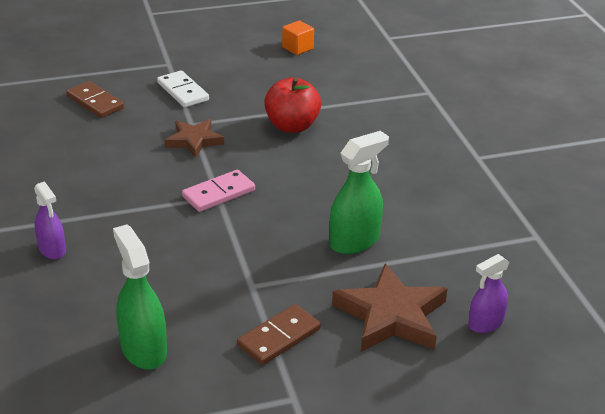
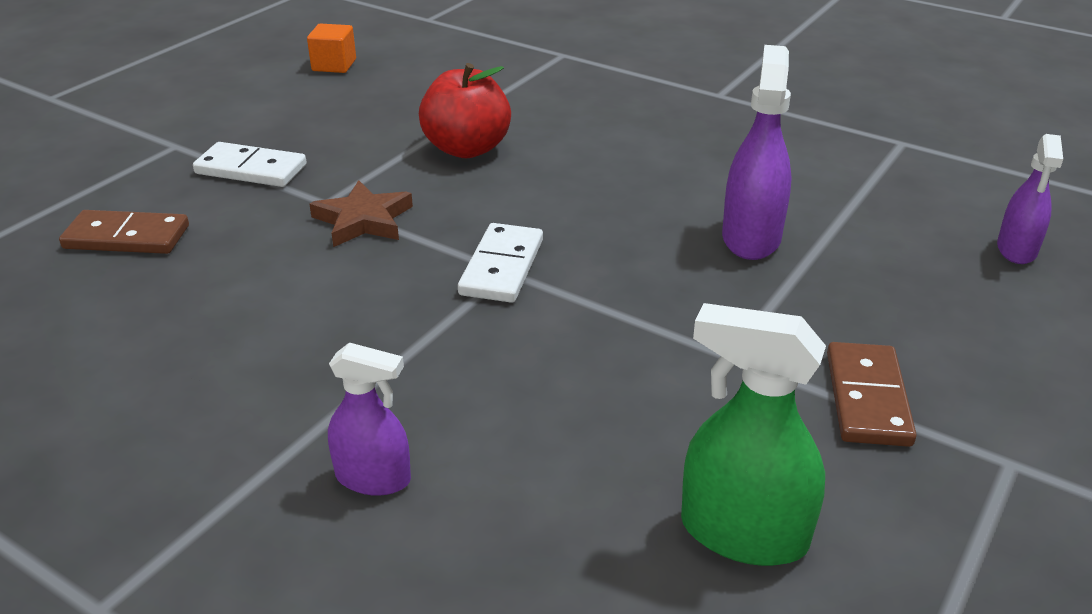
camera: 40 degrees left, 0 degrees up
(218, 193) = (501, 267): pink domino -> white domino
(355, 241) = (751, 237): green spray bottle -> purple spray bottle
(391, 316) = (927, 296): brown star -> none

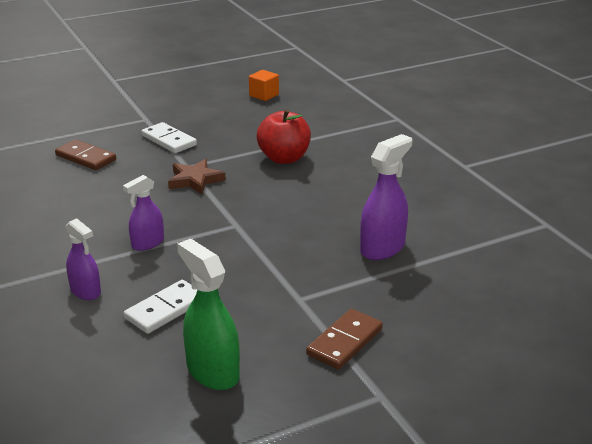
camera: 30 degrees right, 5 degrees down
(501, 267) = (236, 222): white domino -> white domino (165, 309)
(1016, 250) = (535, 303): purple spray bottle -> purple spray bottle (147, 243)

